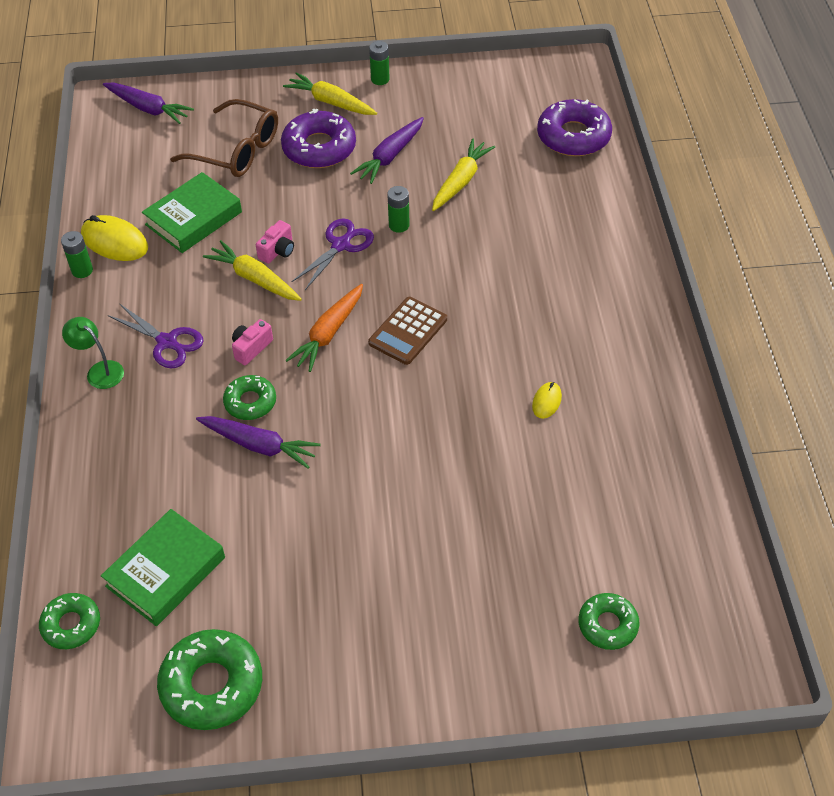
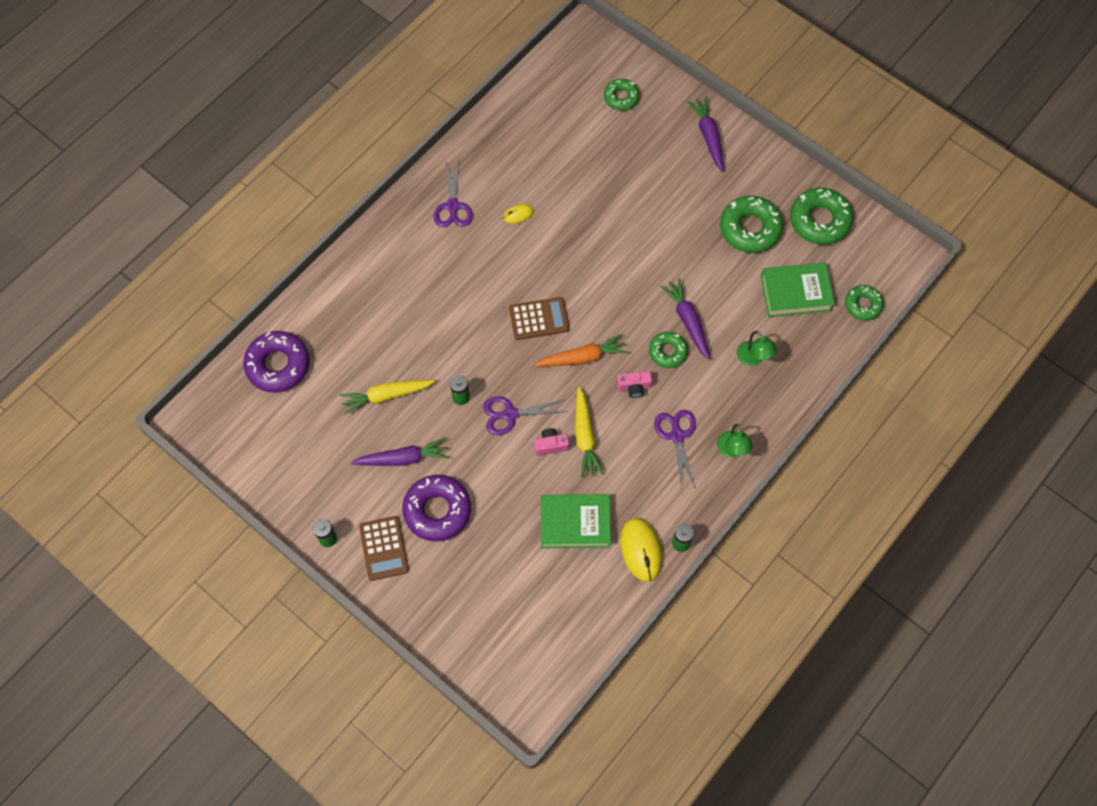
camera: 135 degrees left, 15 degrees up
(148, 108) = (508, 669): purple carrot -> purple carrot (708, 136)
(153, 466) = (753, 358): none -> green lamp
(236, 150) = (490, 562): brown glasses -> none
(288, 600) = (750, 228): none -> green donut
(330, 102) = (384, 548): yellow carrot -> brown calculator
(615, 356) = (453, 206): none -> purple scissors

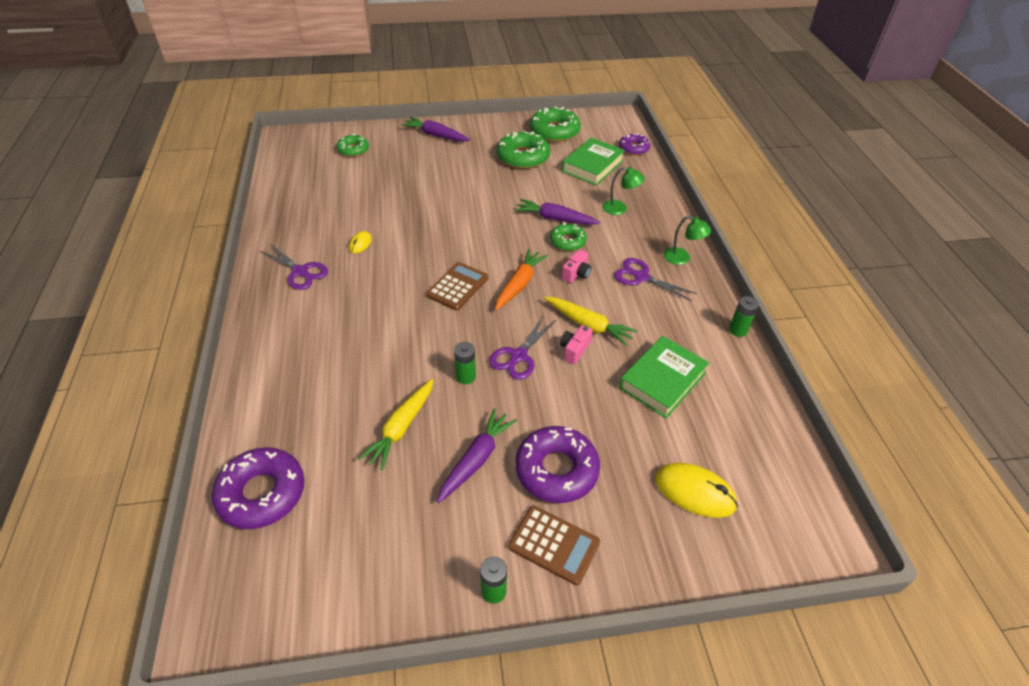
camera: 50 degrees left, 20 degrees down
(641, 550) = (724, 356): yellow mouse -> yellow mouse (694, 492)
(863, 305) = (633, 148): green donut -> purple donut

